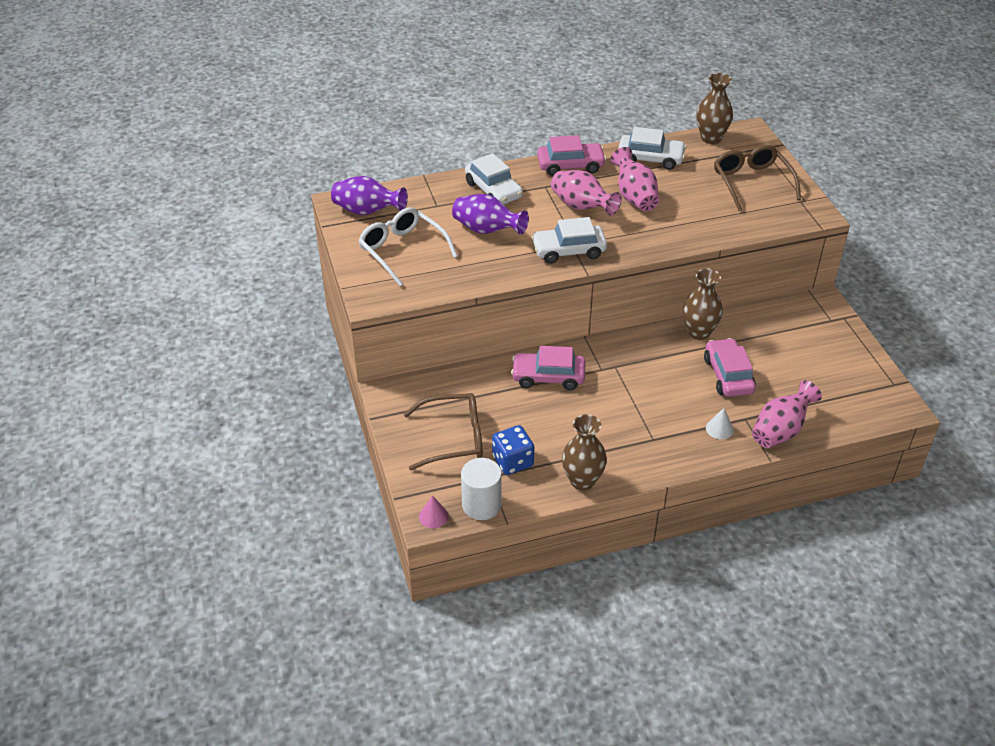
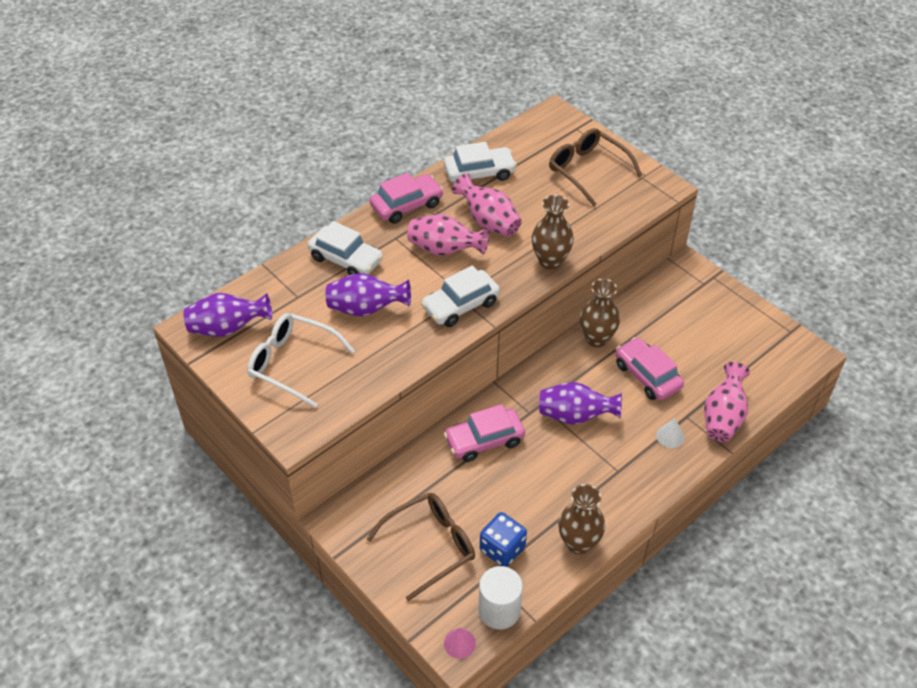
camera: 25 degrees left, 5 degrees up
(641, 385) = (575, 416): none -> purple vase
(711, 138) = (523, 132): brown vase -> brown vase (550, 261)

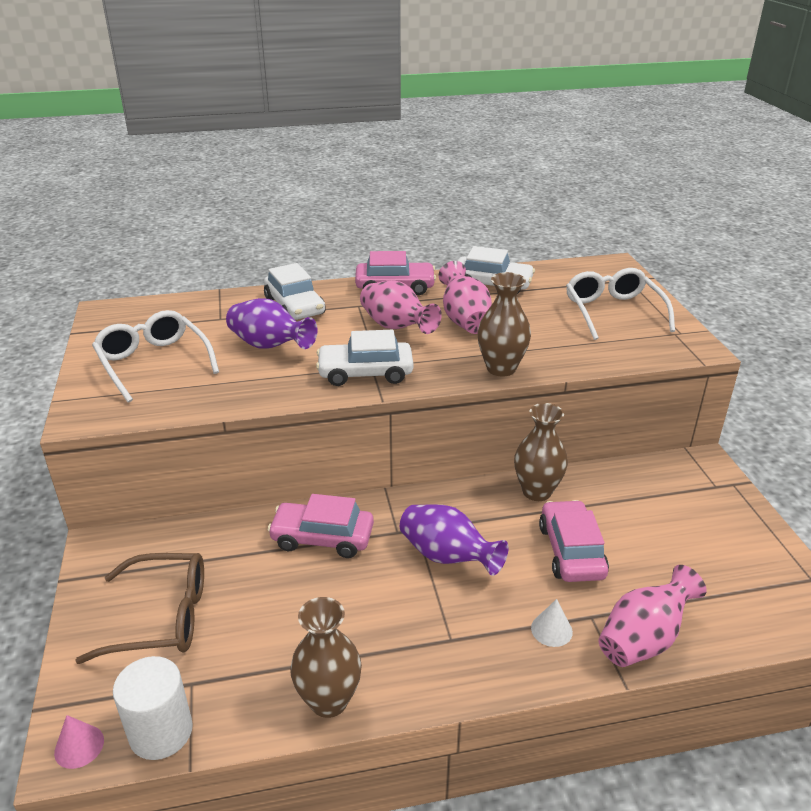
camera: 30 degrees right, 15 degrees down
(228, 328) = (134, 320): purple vase -> none
(502, 549) = (233, 660): blue dice -> none
(587, 170) = (612, 311): brown glasses -> white glasses

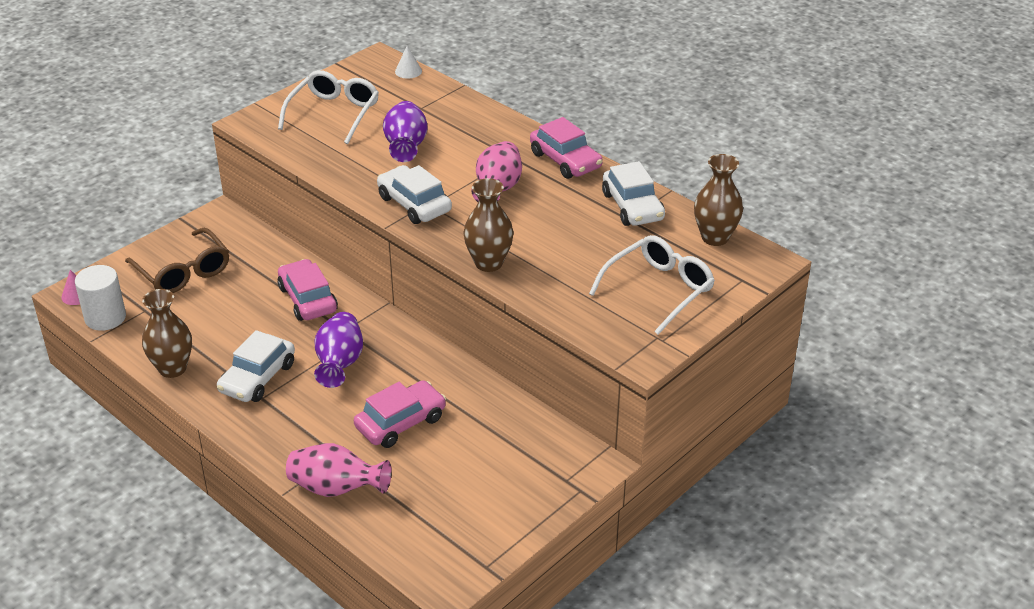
camera: 55 degrees right, 5 degrees up
(294, 306) = (476, 130): white car -> white car (257, 378)
(464, 320) = (548, 217): pink vase -> none
(537, 491) = (457, 380): brown vase -> brown vase (715, 237)
(551, 630) = (308, 440): white cone -> white cone (408, 71)

